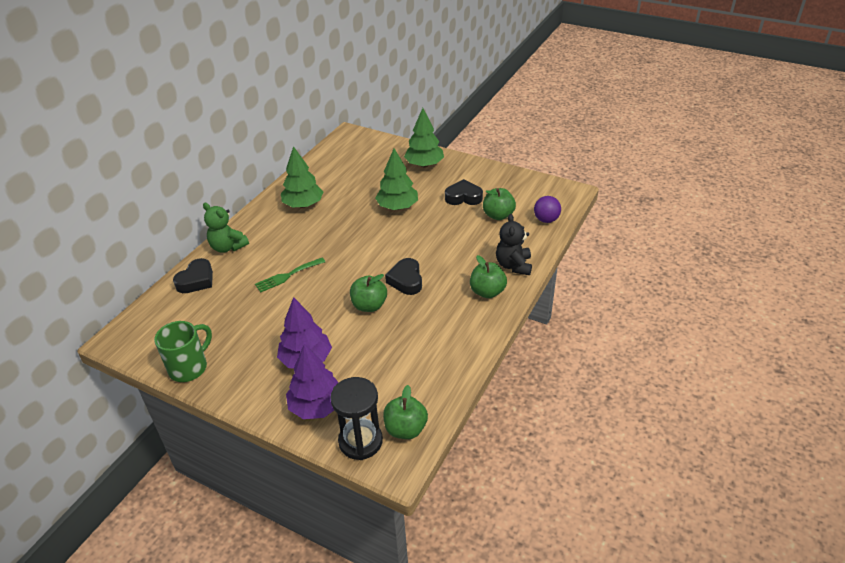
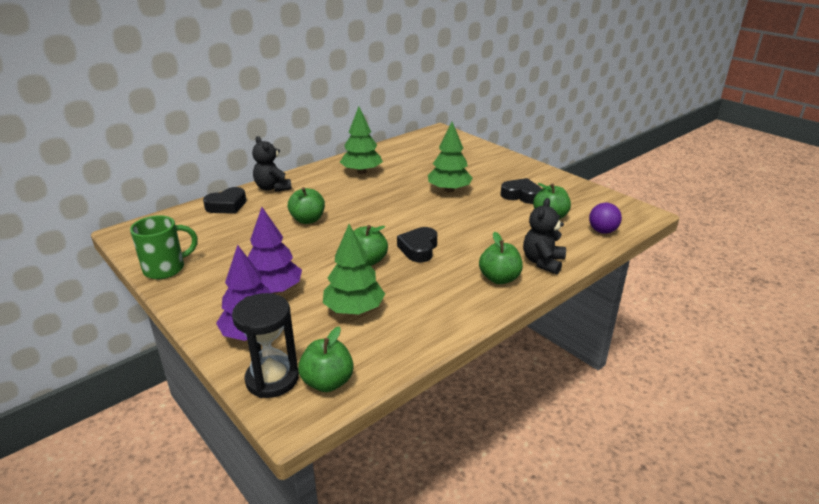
camera: 20 degrees right, 10 degrees down
(228, 247) = (273, 188): green teddy bear -> black teddy bear
(287, 276) = (308, 220): green fork -> green apple
(424, 164) = (496, 164): green tree -> green tree (354, 309)

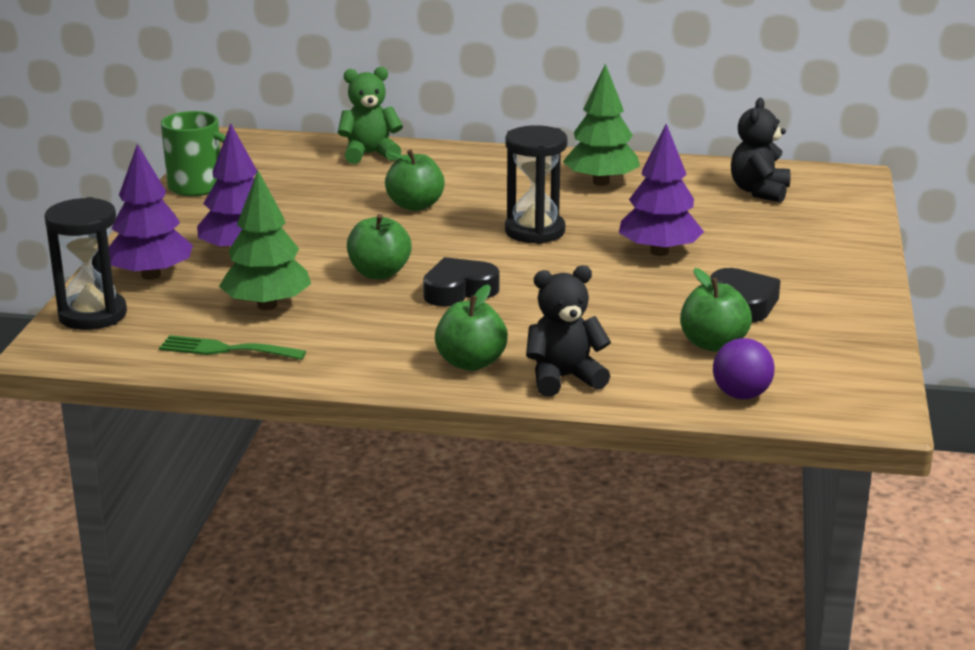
camera: 50 degrees right, 5 degrees down
(227, 206) = (369, 154): black heart -> green teddy bear
(273, 188) = (456, 156): black teddy bear -> black teddy bear (759, 191)
(327, 382) = (123, 342): green apple -> none
(386, 205) = (535, 231): none -> black hourglass
(389, 346) = (225, 349): none -> green fork
(449, 190) = (659, 252): green tree -> purple tree

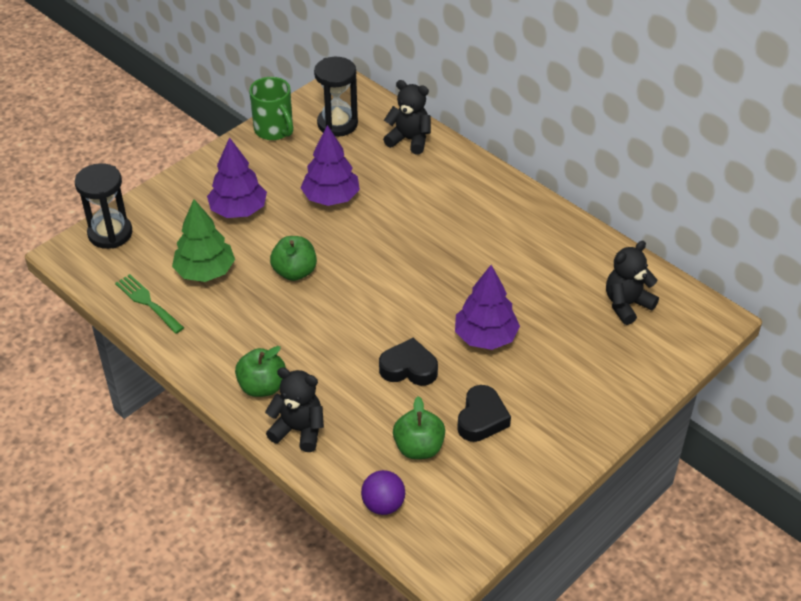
camera: 35 degrees right, 20 degrees up
(151, 275) = (171, 210): purple tree -> purple tree (331, 198)
(369, 154) = (409, 140): green teddy bear -> black teddy bear
(415, 205) = (383, 211): green apple -> none
(459, 291) = (323, 313): black heart -> black heart (409, 368)
(535, 231) = (429, 275): black hourglass -> black hourglass (337, 124)
(601, 182) = (527, 241): green tree -> none

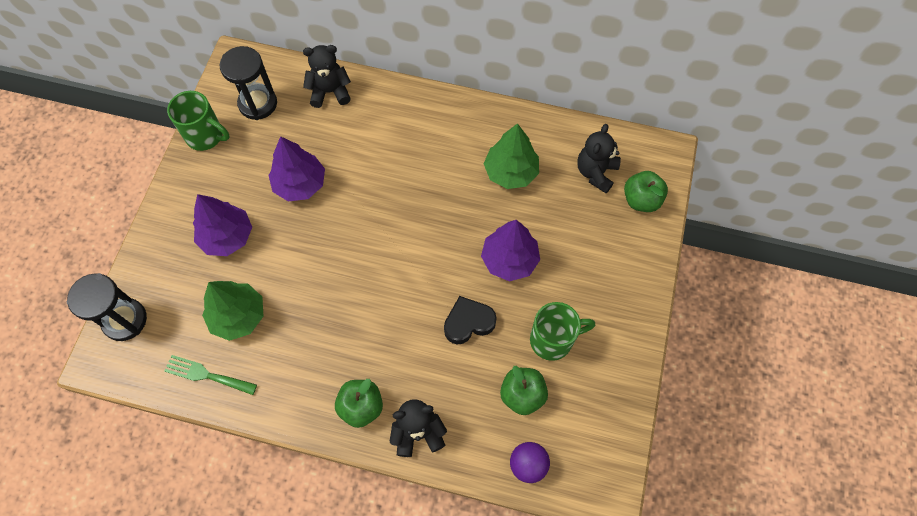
camera: 30 degrees left, 20 degrees up
(295, 272) = (316, 276): green apple -> green apple (641, 200)
(481, 418) = (553, 340): black heart -> green mug
(538, 269) = (511, 172): none -> green tree

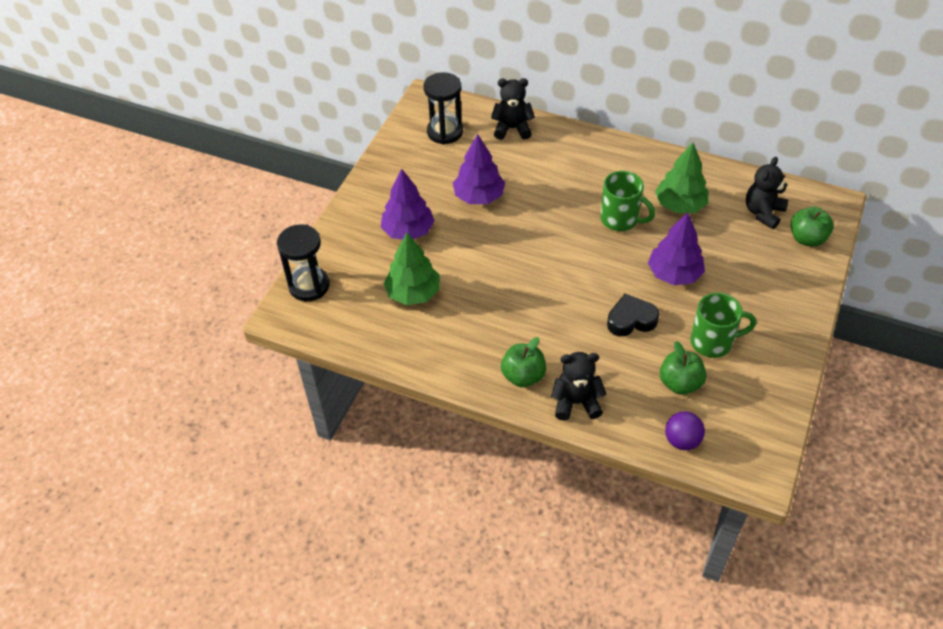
camera: 10 degrees right, 15 degrees down
(206, 136) = (395, 152): green mug -> green mug (620, 219)
(206, 375) = (380, 336): green fork -> none

